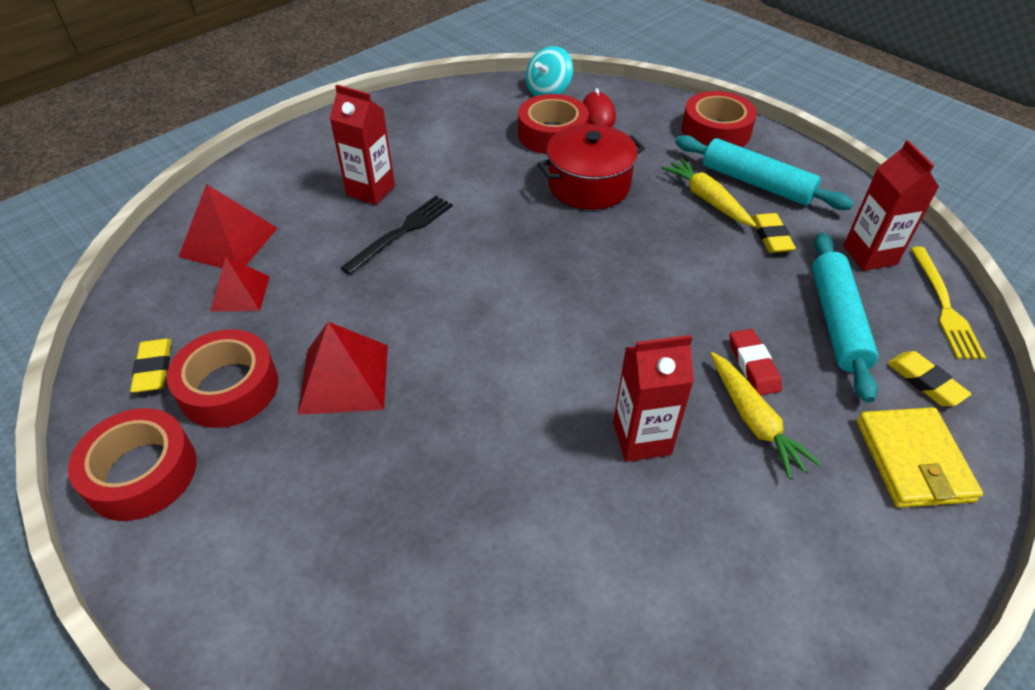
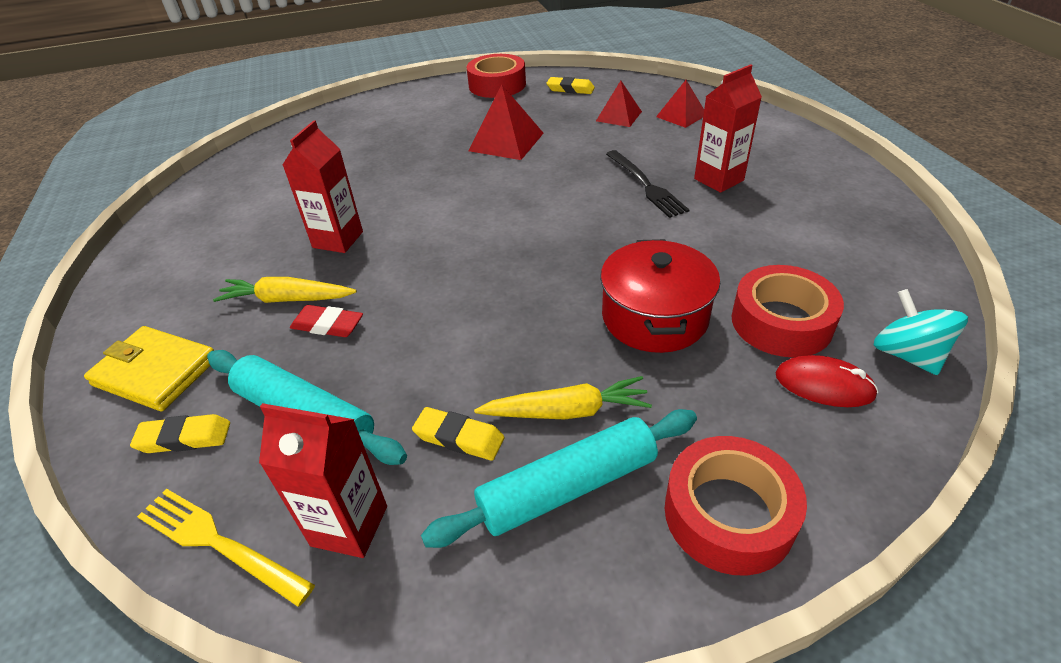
camera: 120 degrees right, 5 degrees down
(228, 242) = (681, 115): red pyramid -> red pyramid, size x0.65
(229, 387) = (534, 108): red tape -> none

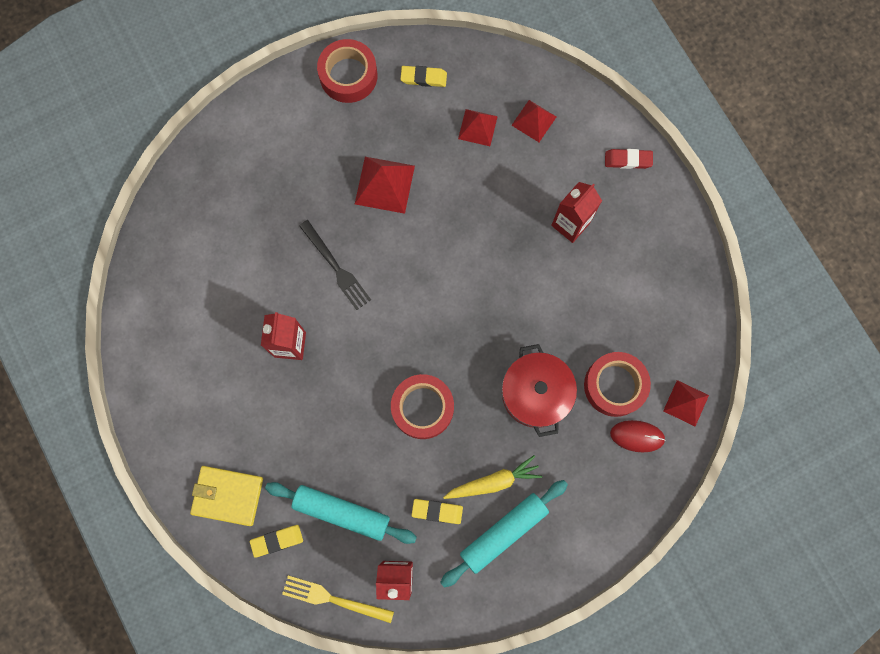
camera: 15 degrees left, 35 degrees up
(287, 299) = (282, 416): yellow carrot -> none
(328, 325) = (322, 436): red eraser -> red eraser (628, 160)
(645, 185) = (514, 239): black fork -> black fork (336, 267)
(728, 514) = (586, 533): red tape -> red tape (422, 408)
(907, 354) = (686, 403): turquoise spinning top -> red pyramid

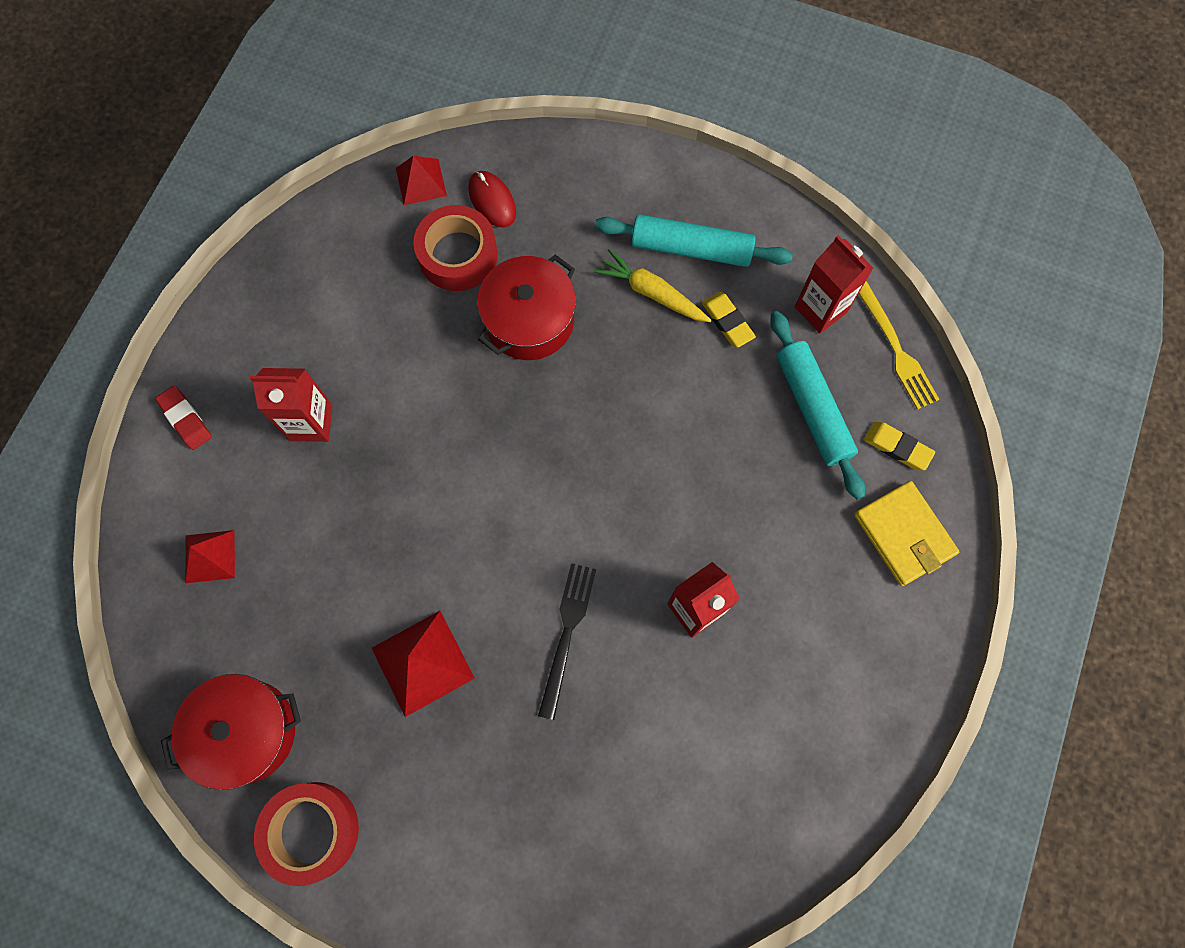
camera: 130 degrees left, 5 degrees down
(422, 408) = (640, 415): red tape -> none
(423, 78) = (246, 732): yellow eraser -> red pot
(477, 127) = (266, 613): red pyramid -> none

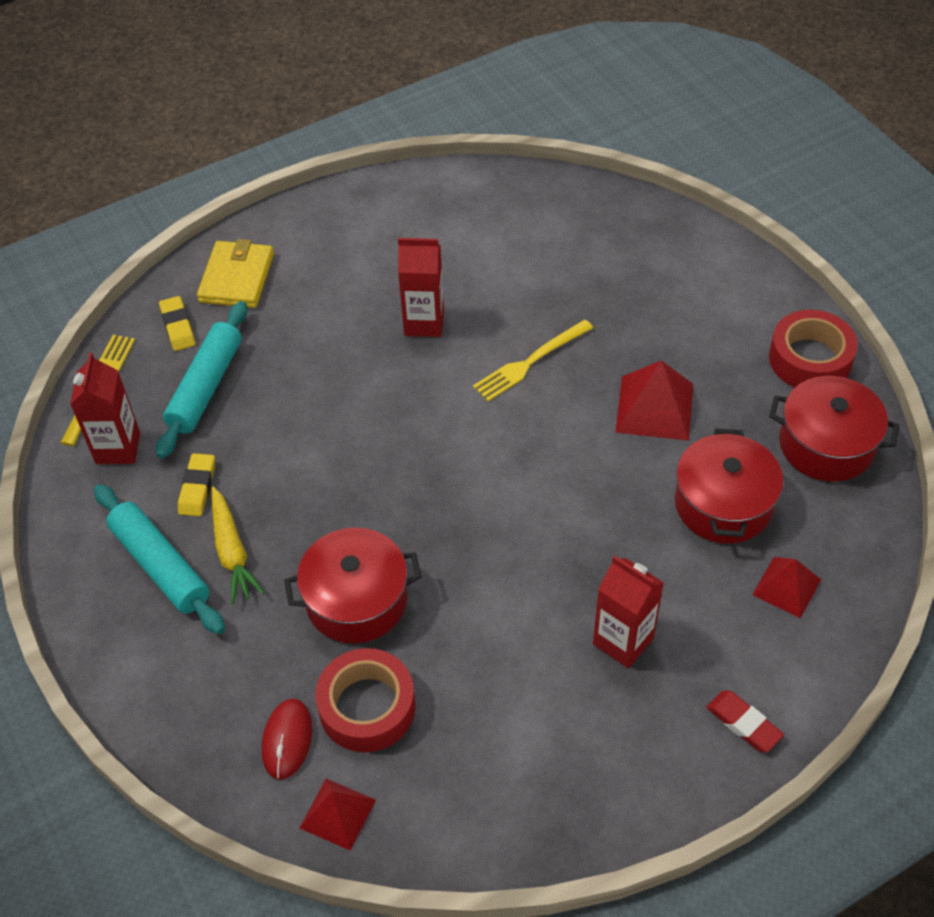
camera: 140 degrees left, 20 degrees down
(186, 419) = (743, 723): red eraser -> red eraser turned 45 degrees counterclockwise
(303, 601) = (723, 504): none -> red pot
(567, 634) = (530, 362): black fork -> yellow fork

